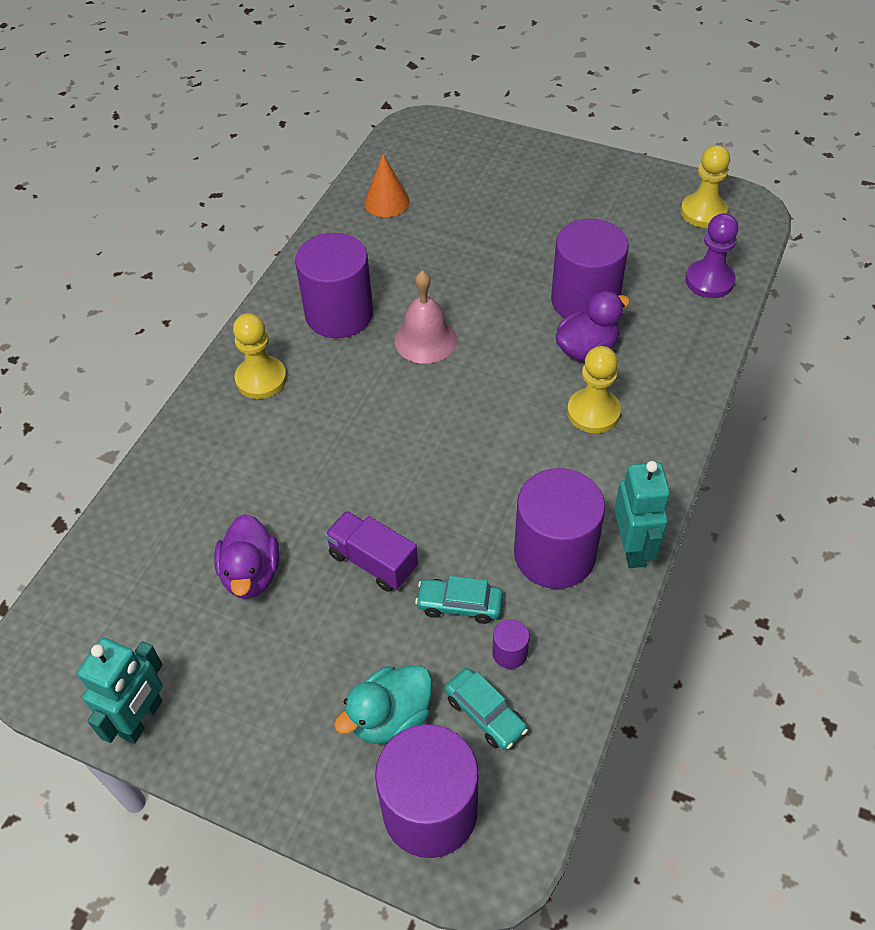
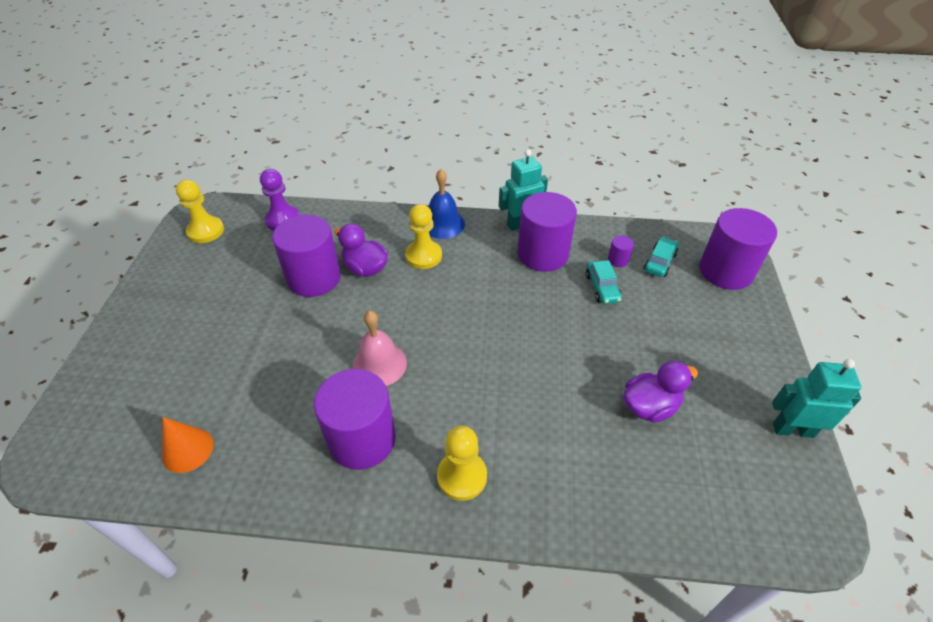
camera: 110 degrees left, 5 degrees down
(373, 561) = (597, 338): purple truck -> none
(390, 717) = (691, 300): turquoise duck -> none
(658, 449) = (443, 224): none -> blue bell

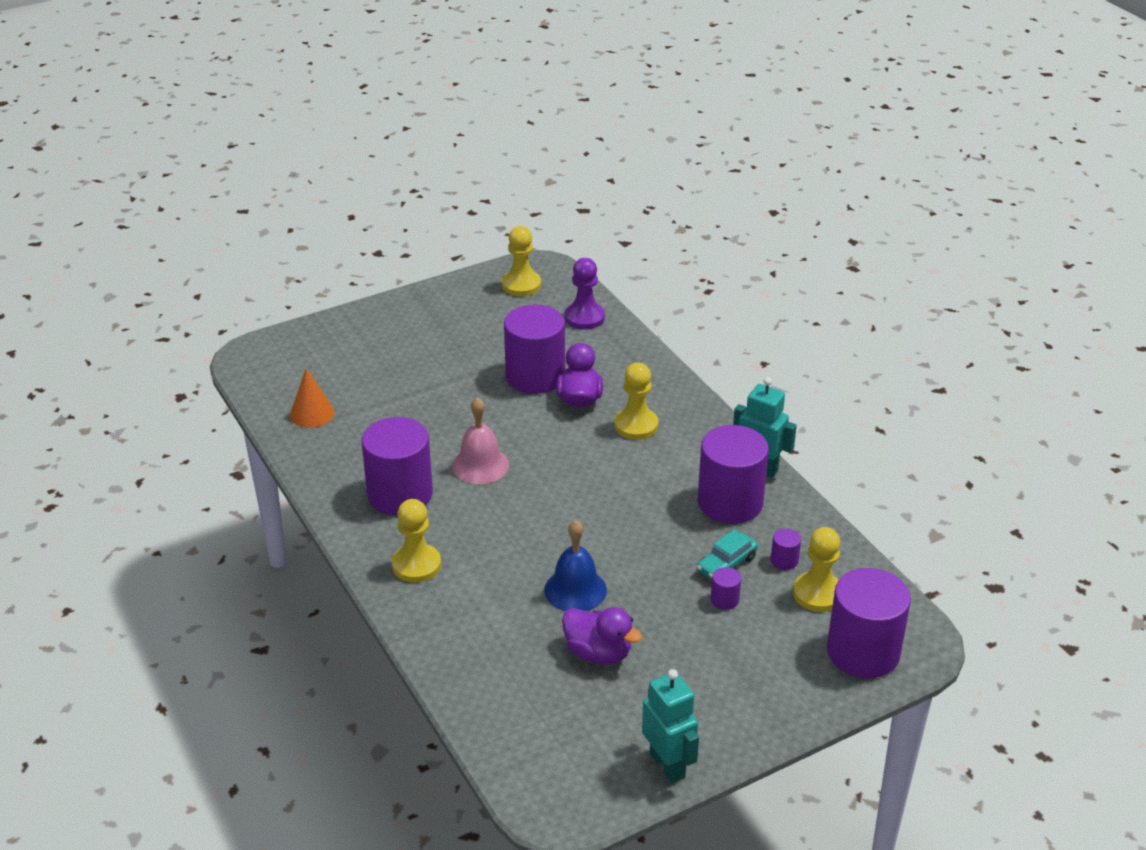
camera: 55 degrees right, 10 degrees down
(443, 224) = (696, 415): blue bell -> blue bell (575, 590)
(637, 307) = (724, 600): none -> purple cylinder
(660, 262) = (818, 594): turquoise car -> yellow pawn

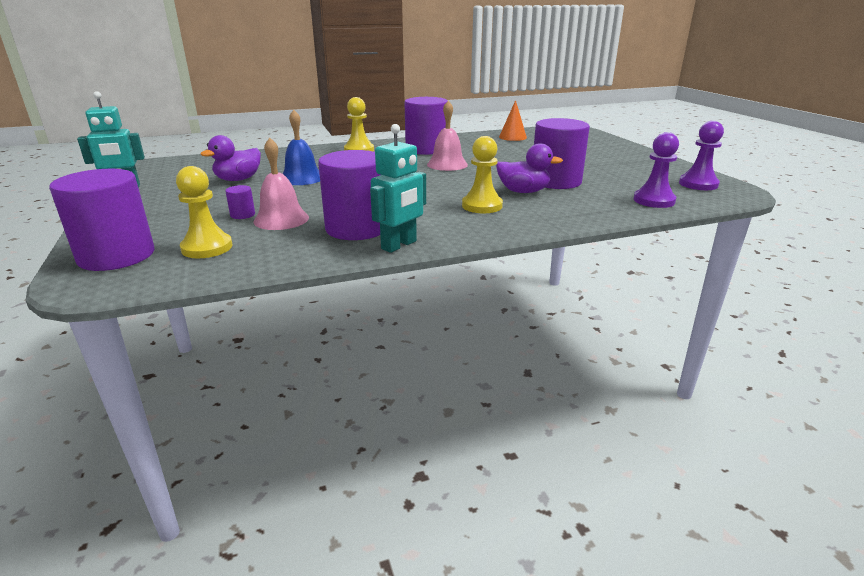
camera: 100 degrees right, 10 degrees down
(521, 285) = (698, 184): yellow pawn -> purple pawn
(726, 564) = (281, 219): turquoise car -> pink bell
(784, 560) = (263, 240): purple cylinder -> none

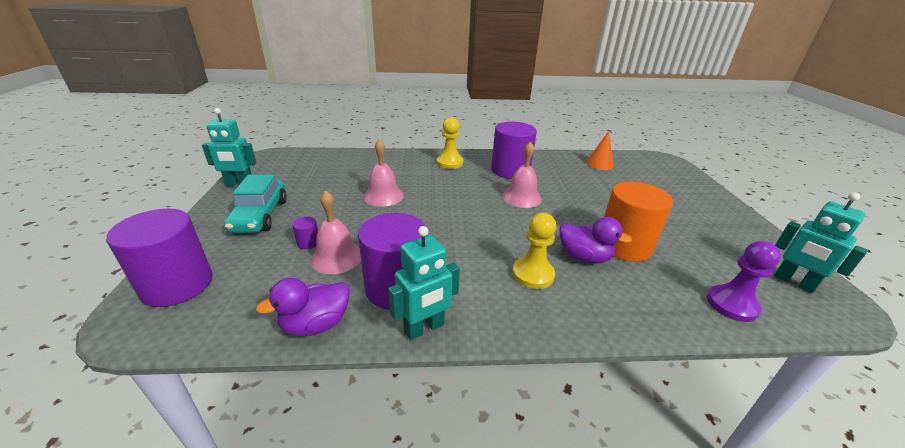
camera: 15 degrees right, 5 degrees up
(170, 205) = (260, 216): none -> turquoise car
(207, 248) = (253, 289): yellow pawn -> none
(238, 179) = (331, 189): purple duck -> purple duck (316, 324)
(301, 178) = (383, 196): blue bell -> pink bell
(556, 181) = (624, 245): purple cylinder -> orange cylinder
(698, 184) = (793, 282): purple pawn -> turquoise robot

